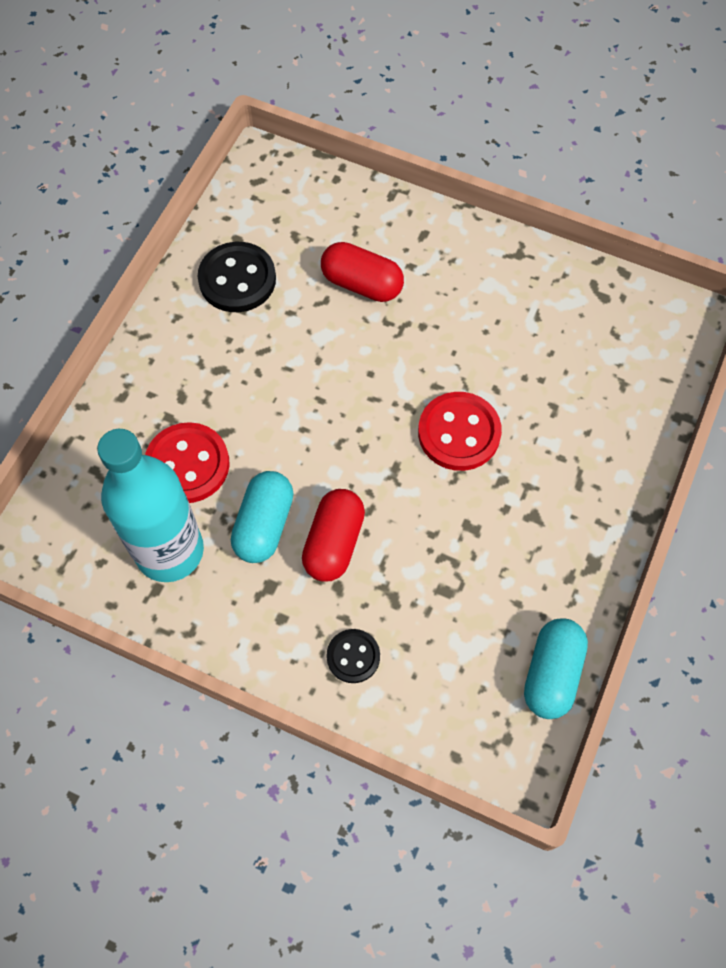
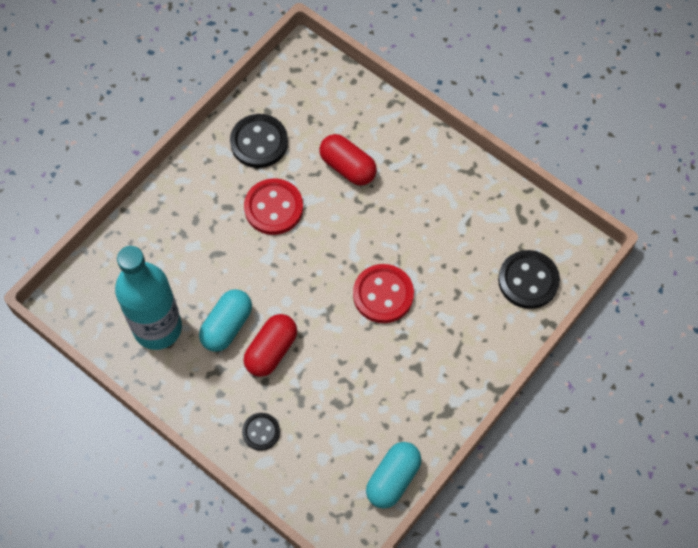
camera: 15 degrees right, 0 degrees up
(187, 464) = (186, 270): red button -> red button (273, 208)
(637, 370) = (528, 280): none -> black button

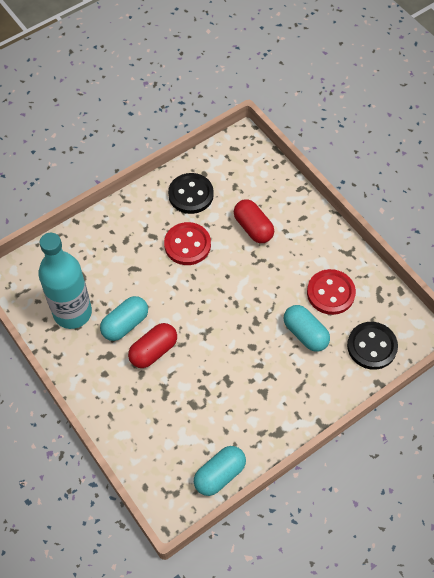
camera: 15 degrees right, 5 degrees down
(261, 432) = (127, 411): black button -> none
(383, 294) = (253, 329): red button -> red button (330, 293)
(446, 284) = (305, 333): none -> turquoise capsule

